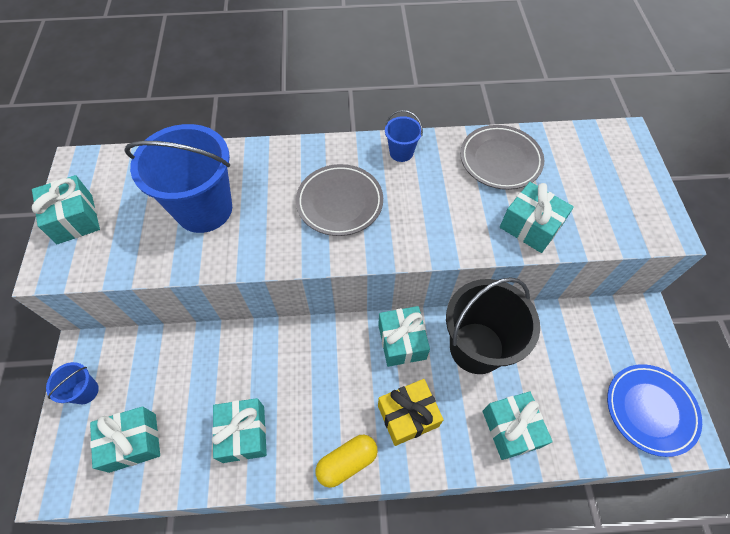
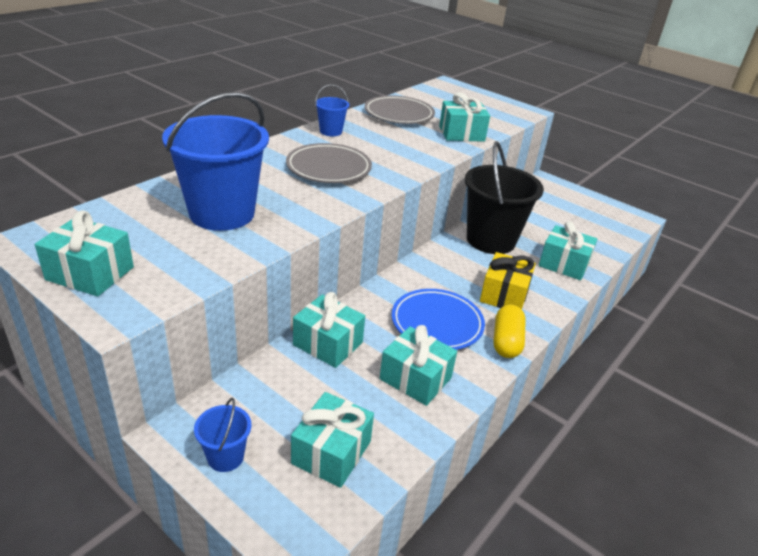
camera: 50 degrees left, 25 degrees down
(401, 342) = (444, 262): turquoise gift -> turquoise gift (328, 344)
(650, 410) = (607, 217): blue plate -> blue plate (437, 323)

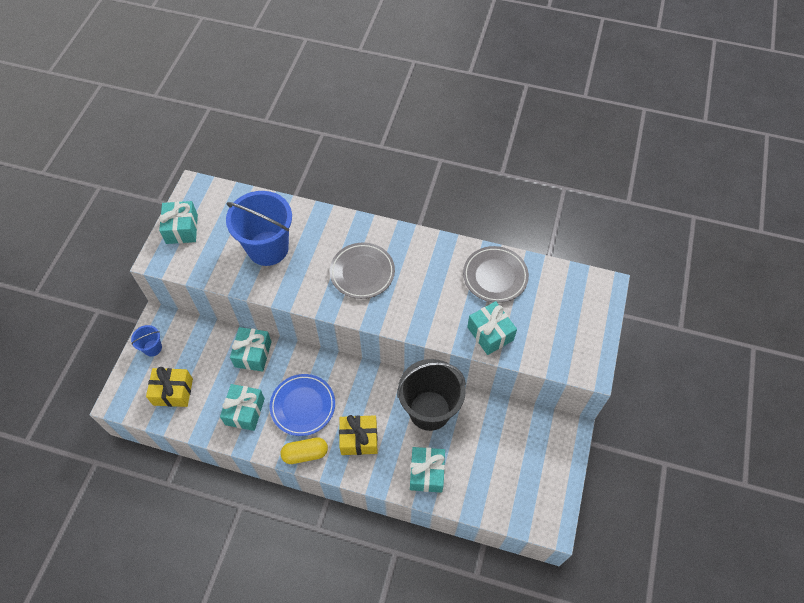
camera: 70 degrees right, 25 degrees up
(331, 131) = (423, 247): blue bucket -> none
(331, 452) = (173, 392): turquoise gift -> yellow gift

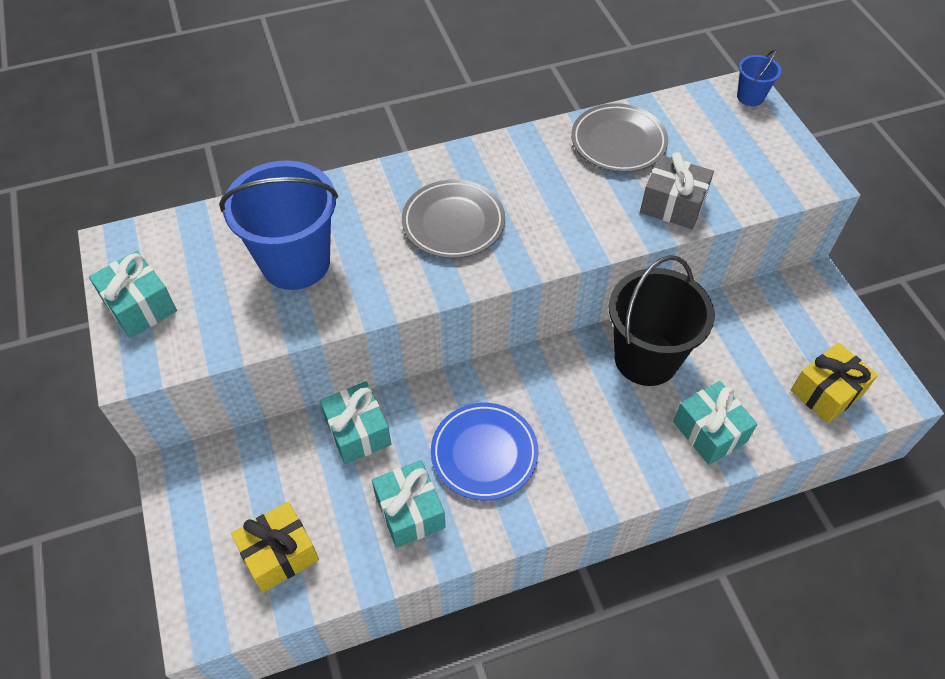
camera: 35 degrees left, 5 degrees down
(152, 348) = (196, 515): blue bucket -> blue bucket (750, 97)
(305, 453) = (540, 510): yellow capsule -> none
(359, 439) = (592, 446): yellow gift -> yellow gift (826, 392)
(490, 333) = (672, 205): turquoise gift -> grey gift

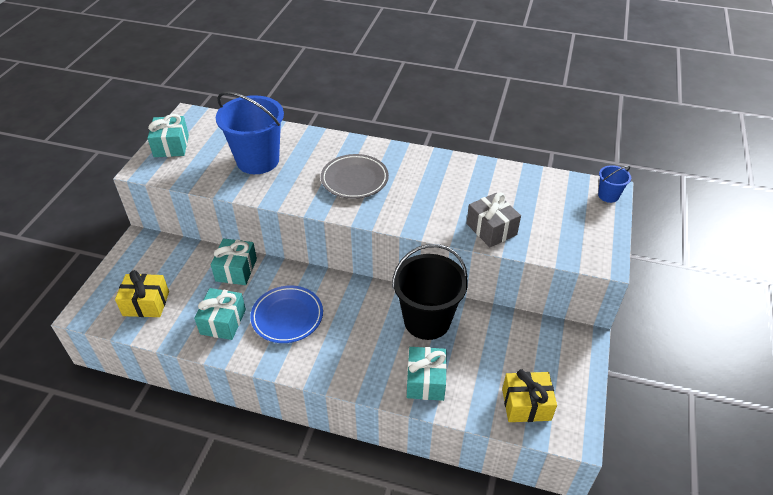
camera: 35 degrees right, 10 degrees down
(618, 142) = (493, 182): grey plate -> none

